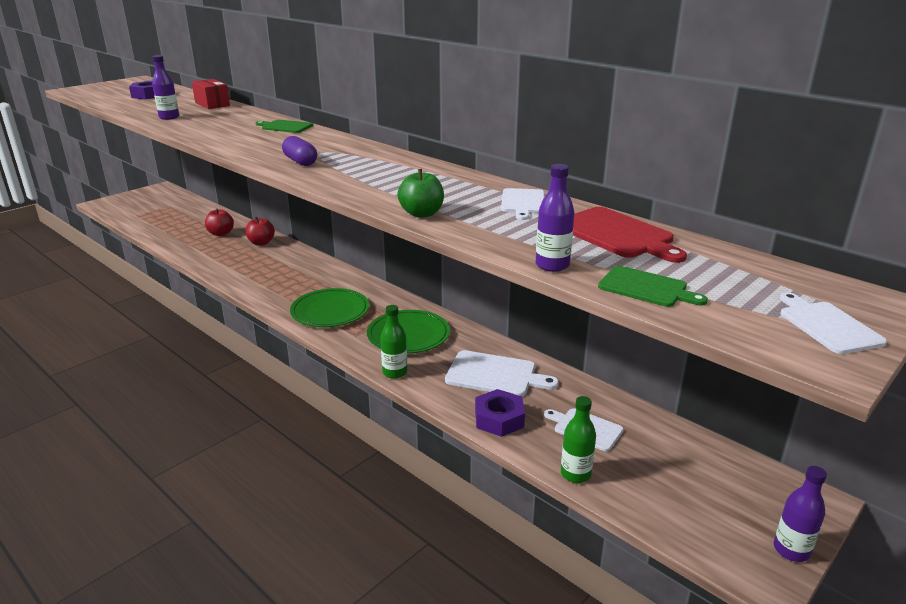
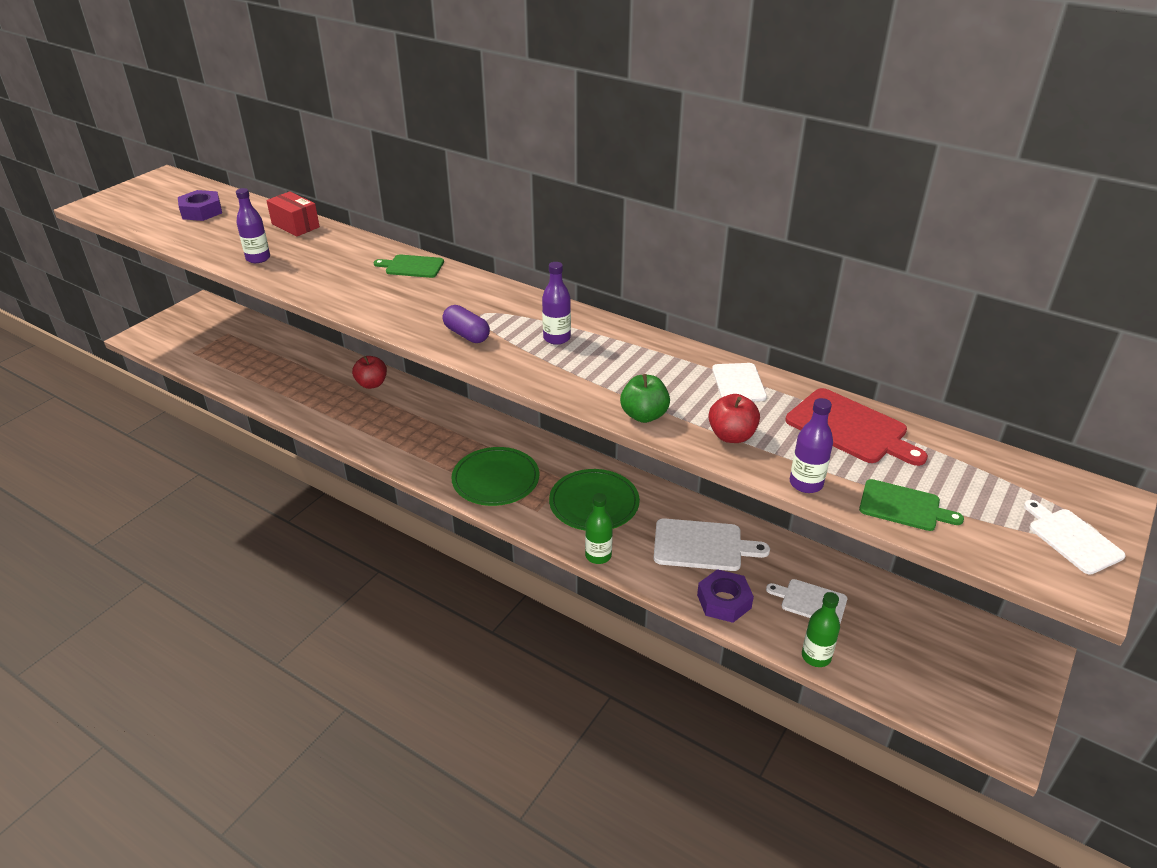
camera: 10 degrees left, 10 degrees up
(221, 233) = (315, 374): red apple -> red apple (731, 436)
(791, 550) = (1023, 710): purple bottle -> purple bottle (557, 338)

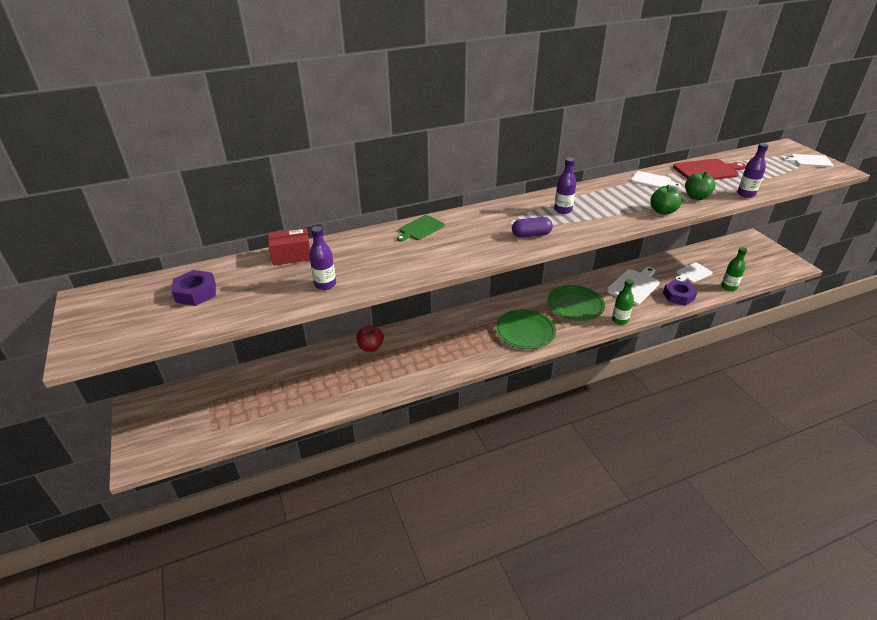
camera: 55 degrees left, 0 degrees up
(731, 436) = (696, 197): red apple -> green apple
(903, 506) = (773, 181): green cutting board -> none

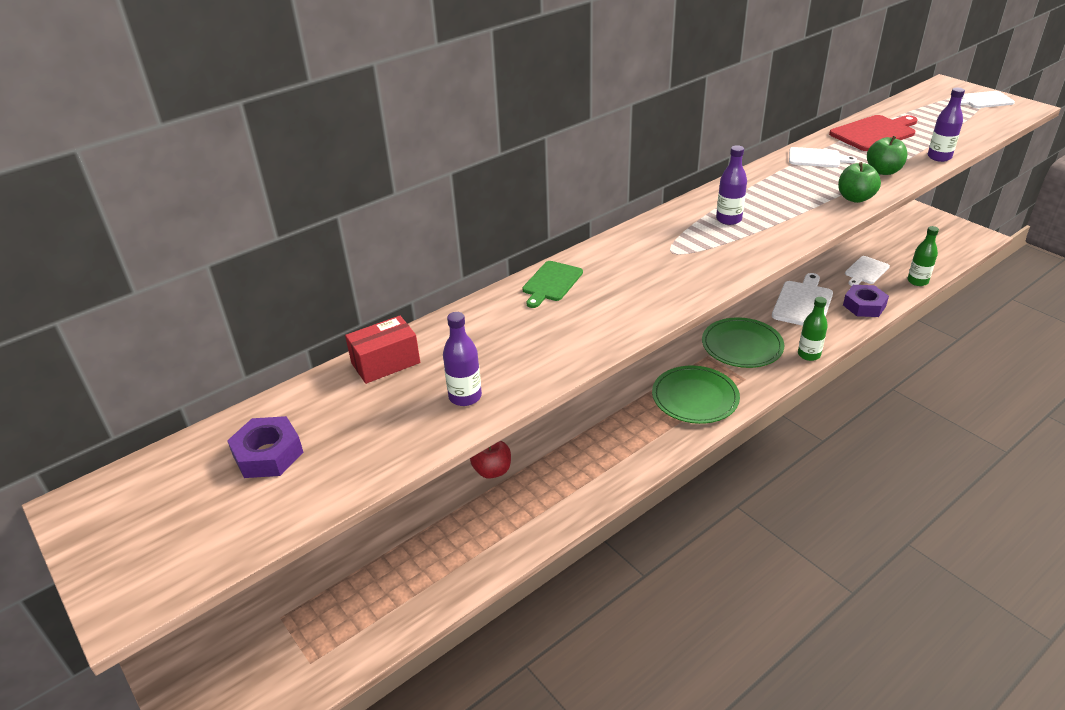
camera: 15 degrees left, 0 degrees up
(531, 235) = (709, 263): purple capsule -> none

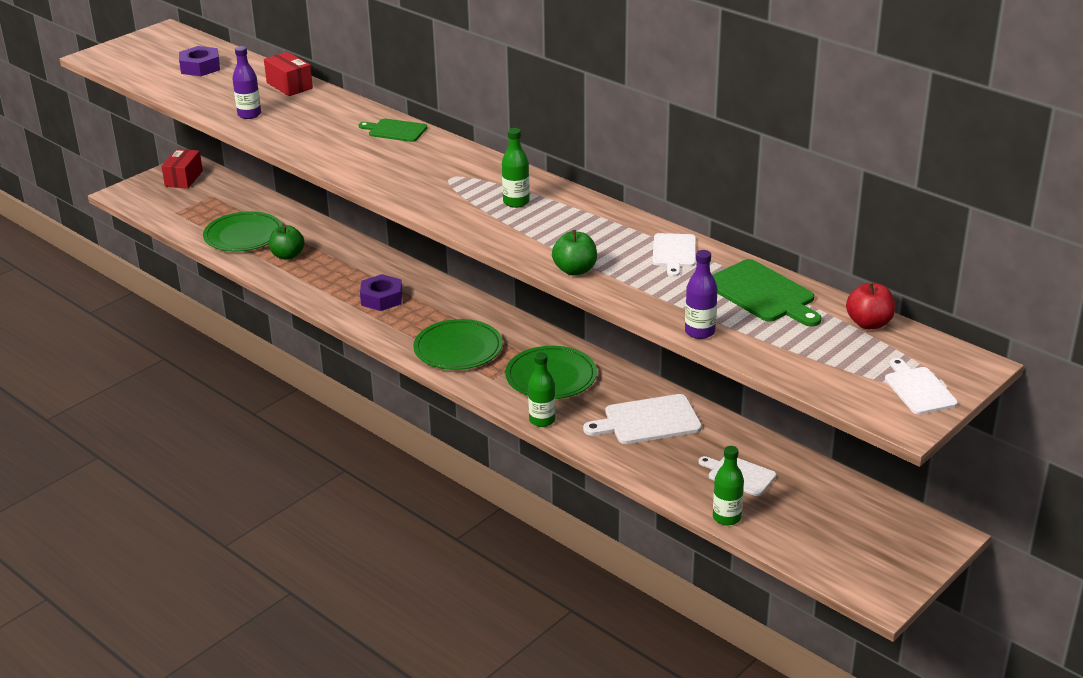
camera: 80 degrees right, 5 degrees down
(206, 657) = (184, 179): none -> red box
(411, 575) = (243, 235): none -> green plate
(492, 470) = (351, 254): red apple -> red apple (869, 323)
(728, 219) = (516, 202): purple bottle -> green bottle
(803, 303) = (648, 421): white cutting board -> white cutting board turned 150 degrees clockwise
(864, 306) = (653, 467): purple nut -> purple nut (381, 298)
(874, 133) = (762, 293): red cutting board -> green cutting board
(883, 171) = (649, 291): green apple -> green apple (287, 255)

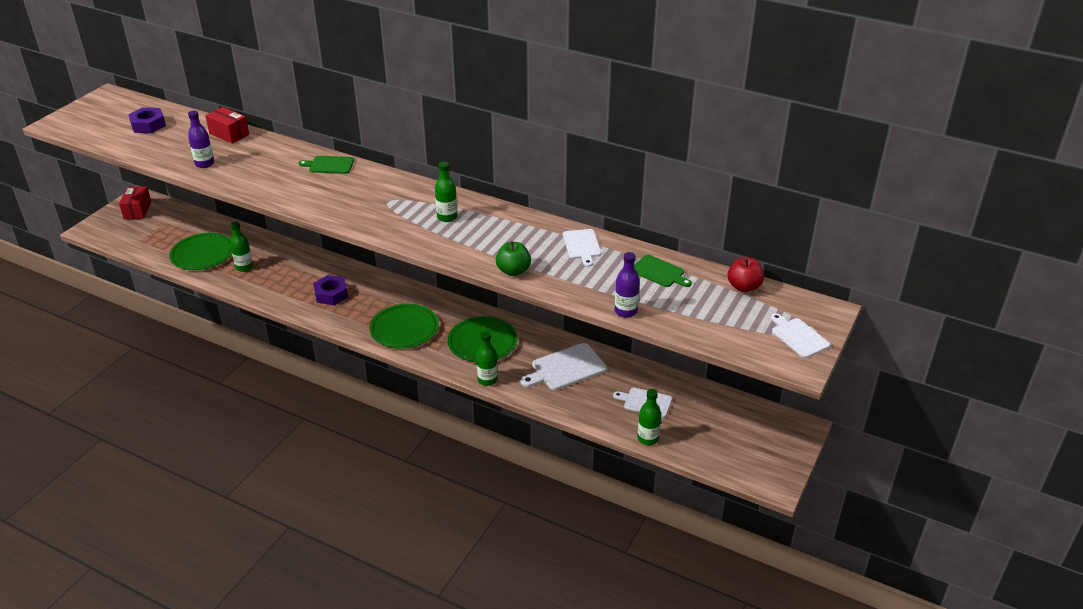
camera: 15 degrees left, 5 degrees up
(287, 255) = (244, 267): green apple -> green bottle
(762, 293) = (659, 272): green cutting board -> green cutting board, size x0.64

